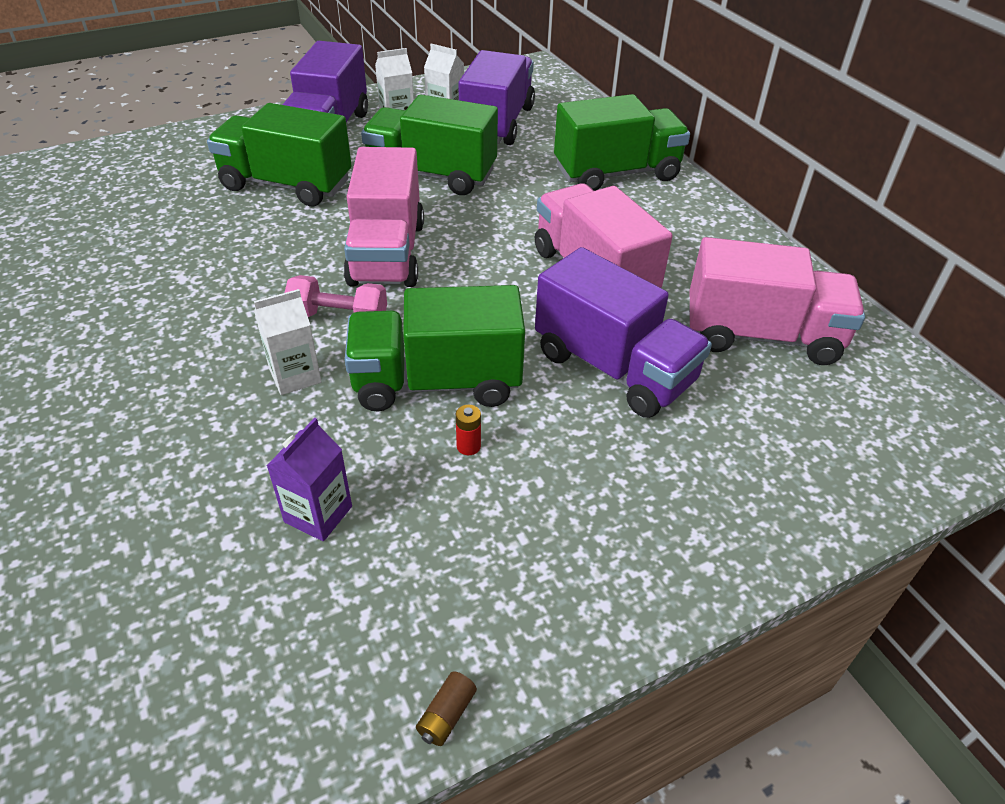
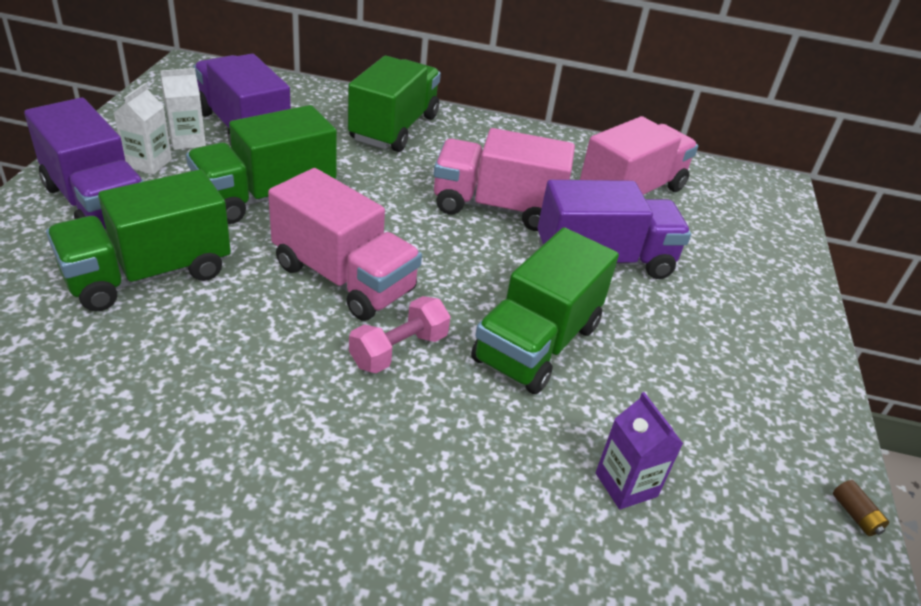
camera: 55 degrees left, 5 degrees down
(295, 376) = (447, 414): white carton -> none
(468, 446) = (620, 367): red battery -> none

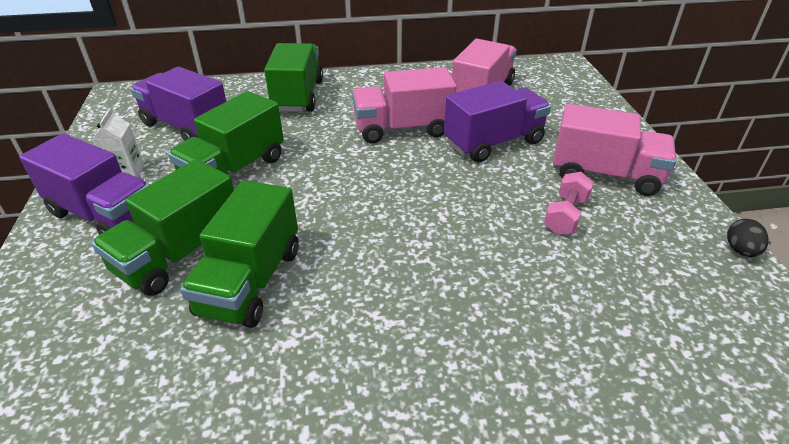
camera: 15 degrees left, 0 degrees up
(187, 140) = (148, 147): white carton -> none
(344, 278) = (329, 209): pink truck -> pink truck (605, 175)
(399, 350) = (399, 246): pink dumbbell -> pink dumbbell (565, 215)
(537, 343) = (487, 210): green truck -> green truck (251, 281)
(626, 484) = (601, 282): purple carton -> none
(855, 515) = (740, 250): brown battery -> black egg

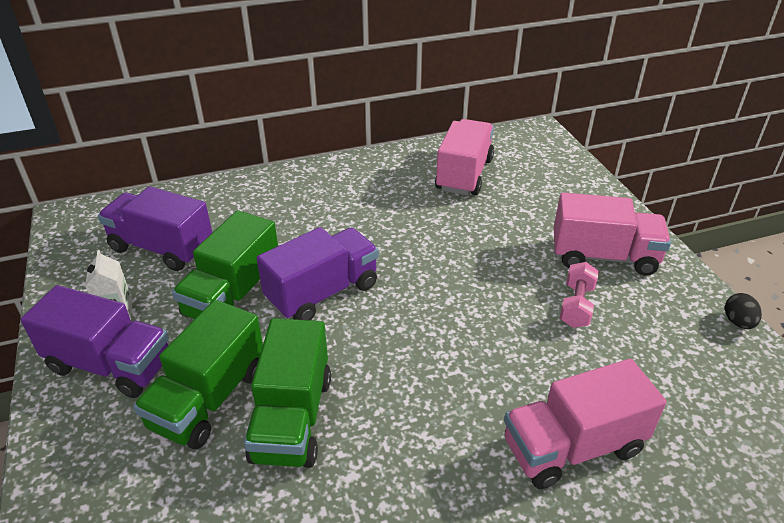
camera: 10 degrees left, 0 degrees up
(298, 96) = (272, 197): green truck -> none
(402, 129) = (394, 226): pink truck -> pink truck (572, 447)
(493, 142) = (489, 232): purple truck -> purple truck (322, 293)

